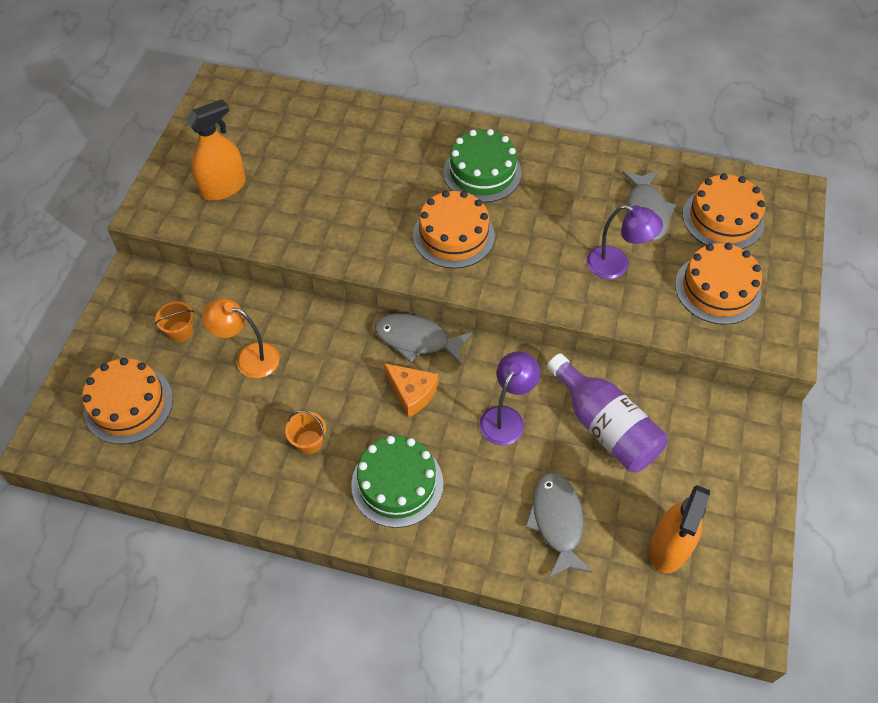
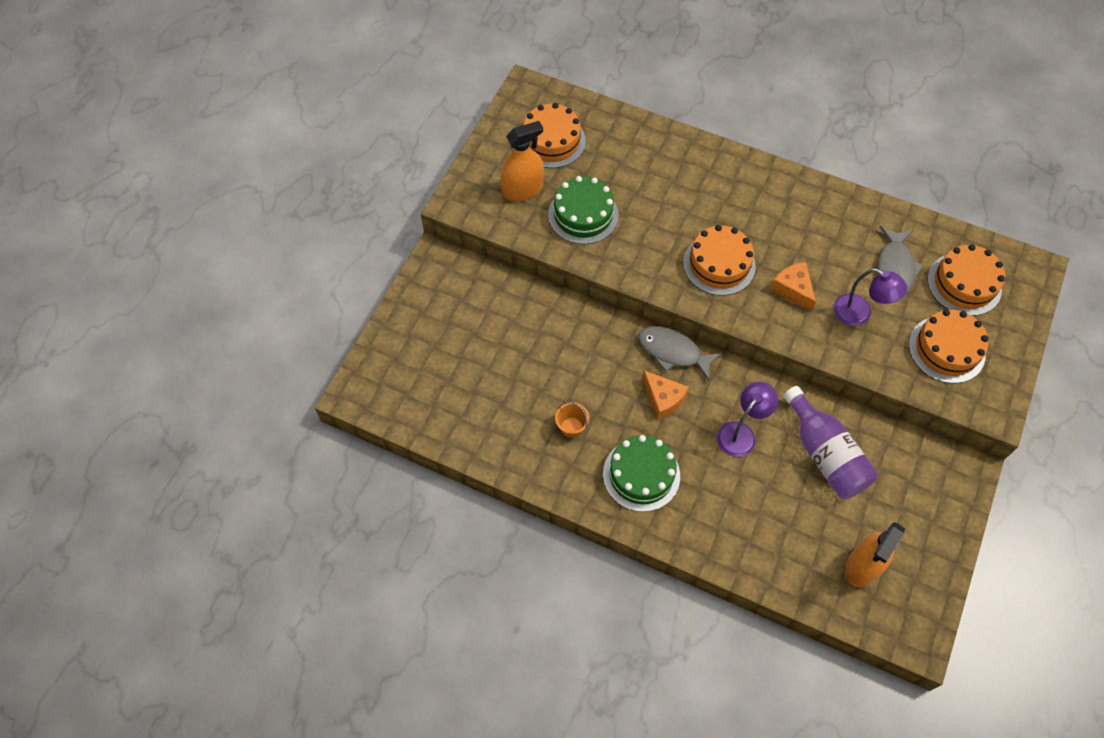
camera: 10 degrees right, 5 degrees up
(128, 404) = (425, 371): orange cake -> orange cake (551, 141)
(180, 331) = (472, 313): orange bucket -> none
(249, 358) = (528, 346): orange lamp -> none
(482, 172) = (752, 208): green cake -> green cake (583, 215)
(539, 250) = (793, 289): none -> orange cheese
(557, 521) = (771, 528): grey fish -> none

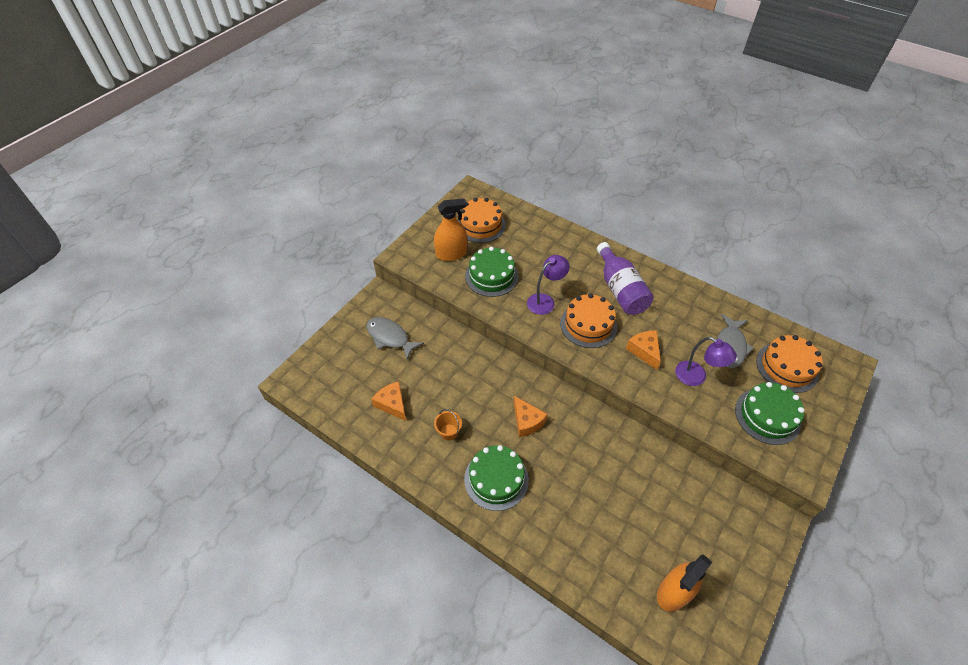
camera: 10 degrees right, 10 degrees down
(493, 403) = (392, 404): none -> orange cheese
(673, 352) = (542, 387): grey fish -> grey fish (390, 337)
(741, 433) = (585, 459): purple lamp -> purple lamp (545, 301)
(825, 454) = (653, 488): purple bottle -> purple bottle (620, 290)
(946, 349) = (767, 416): orange cake -> green cake

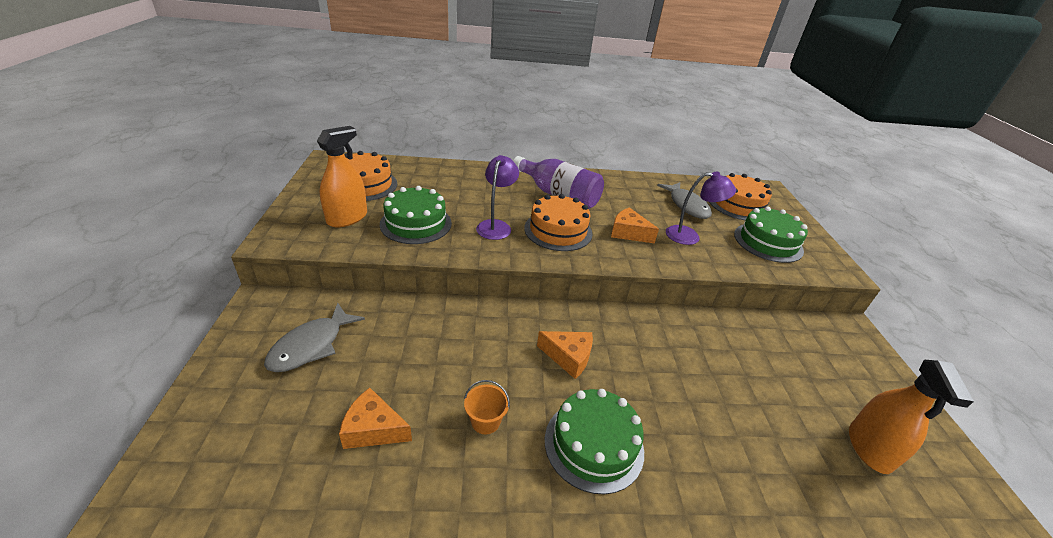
camera: 40 degrees left, 15 degrees down
(390, 337) = (311, 345): grey fish -> grey fish turned 60 degrees counterclockwise

